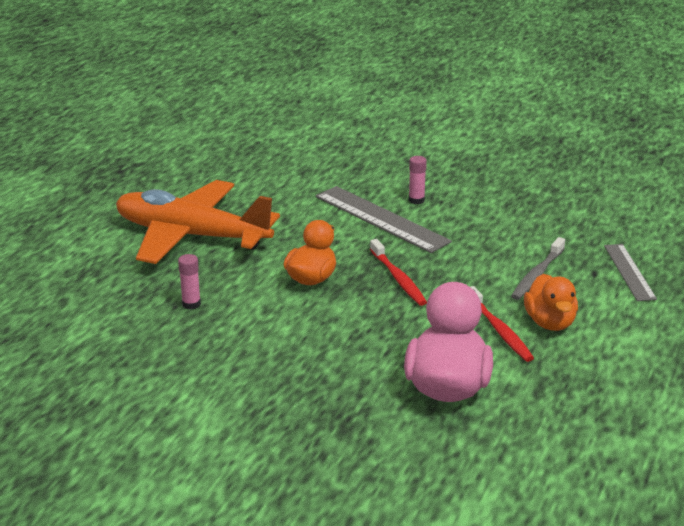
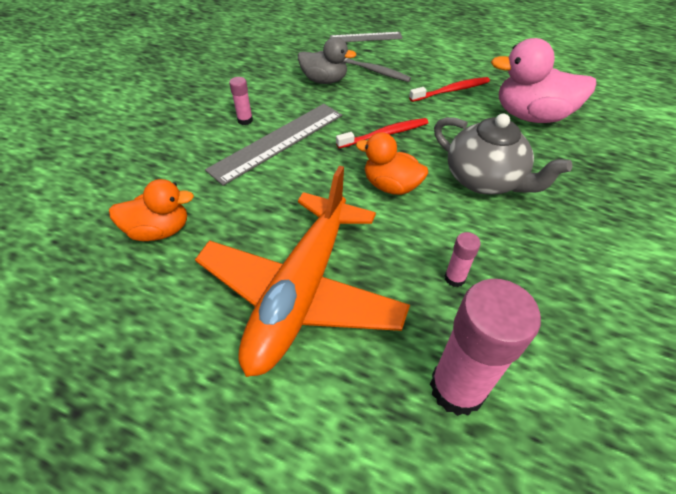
camera: 90 degrees left, 20 degrees up
(93, 296) = (457, 388): none -> pink glue stick
(319, 335) = (484, 180): none -> grey teapot
(505, 242) = (324, 80): none -> grey duck
(550, 323) = (436, 70): orange duck -> orange duck (160, 230)

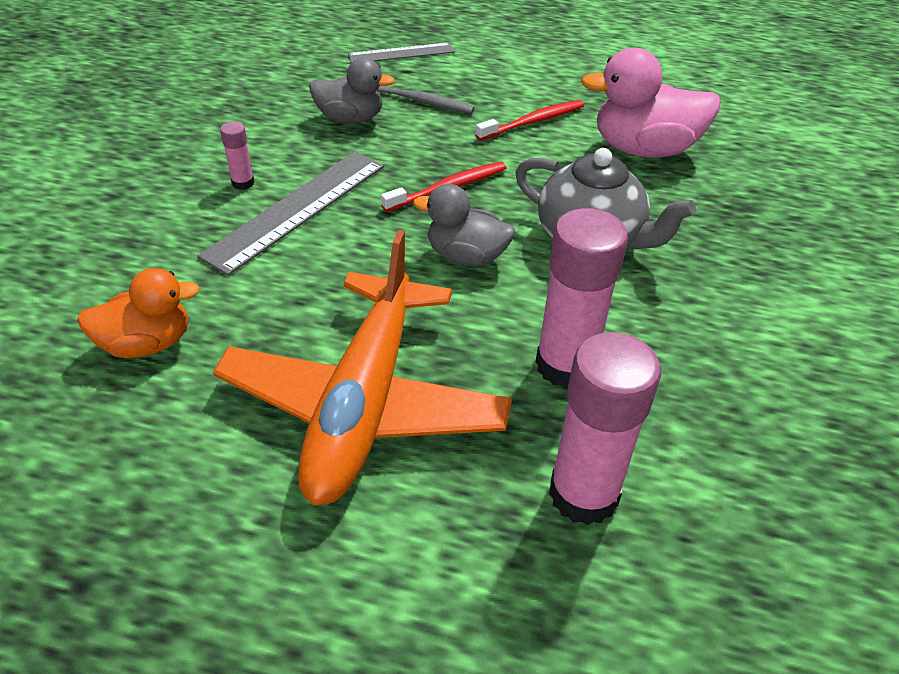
camera: 10 degrees left, 5 degrees down
(391, 186) = (466, 256): orange duck -> grey duck
(454, 278) = (565, 365): pink glue stick -> pink glue stick, size x2.18

